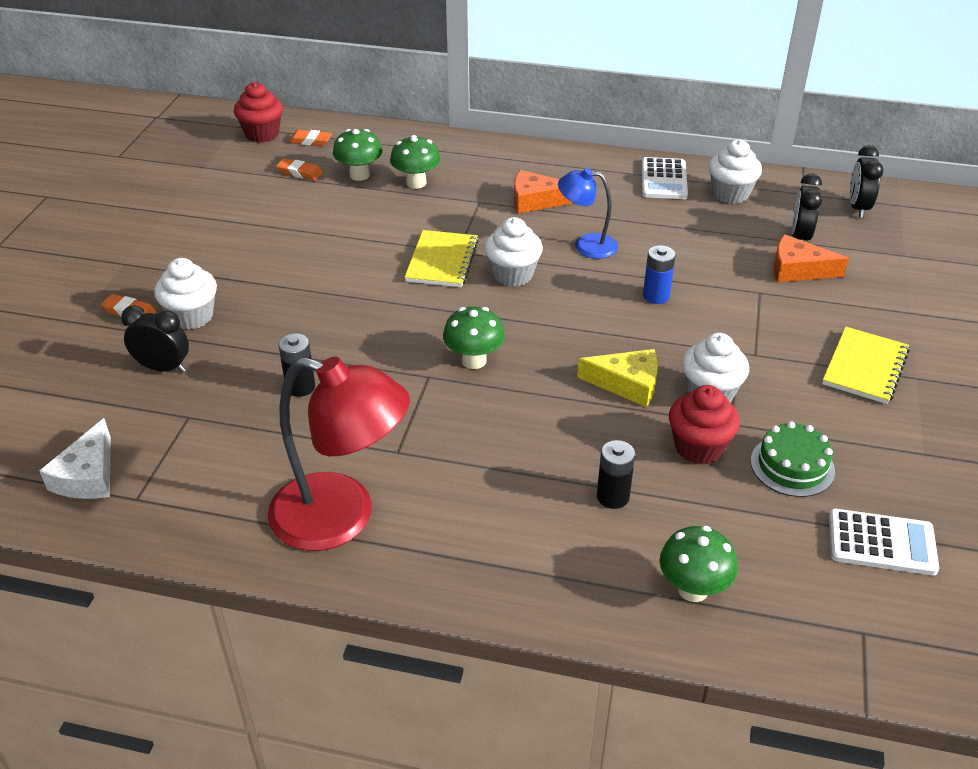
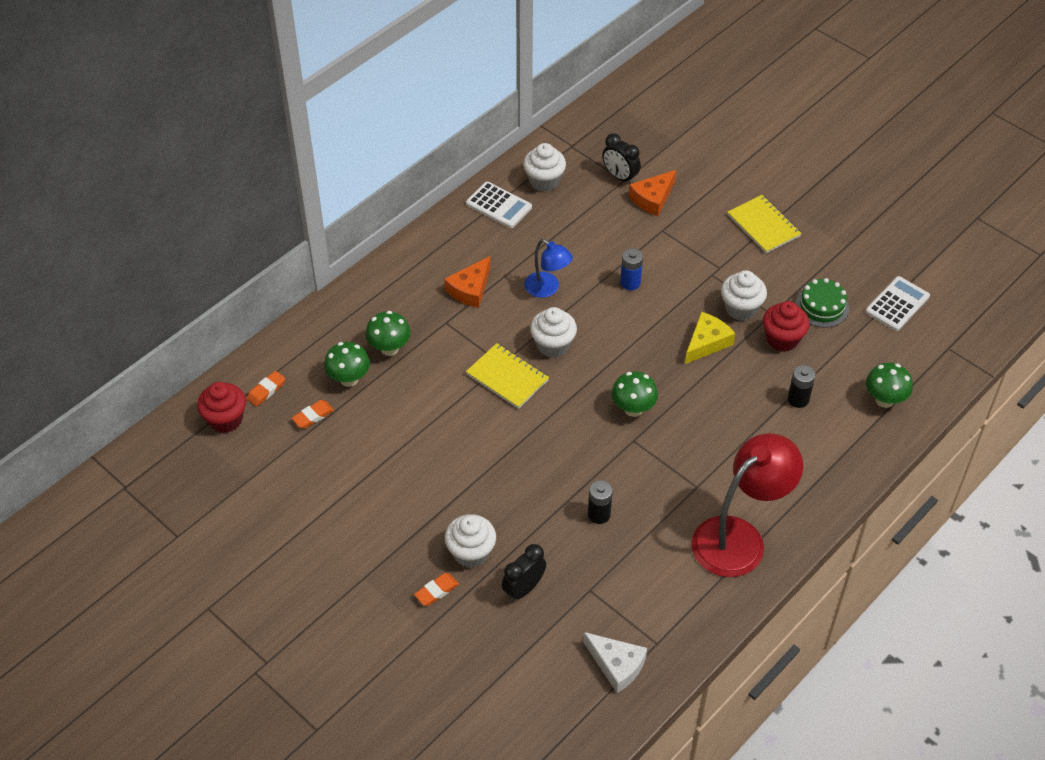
camera: 60 degrees left, 10 degrees up
(586, 245) = (547, 289): blue lamp -> blue lamp turned 90 degrees counterclockwise
(858, 208) = (609, 129): black clock -> none

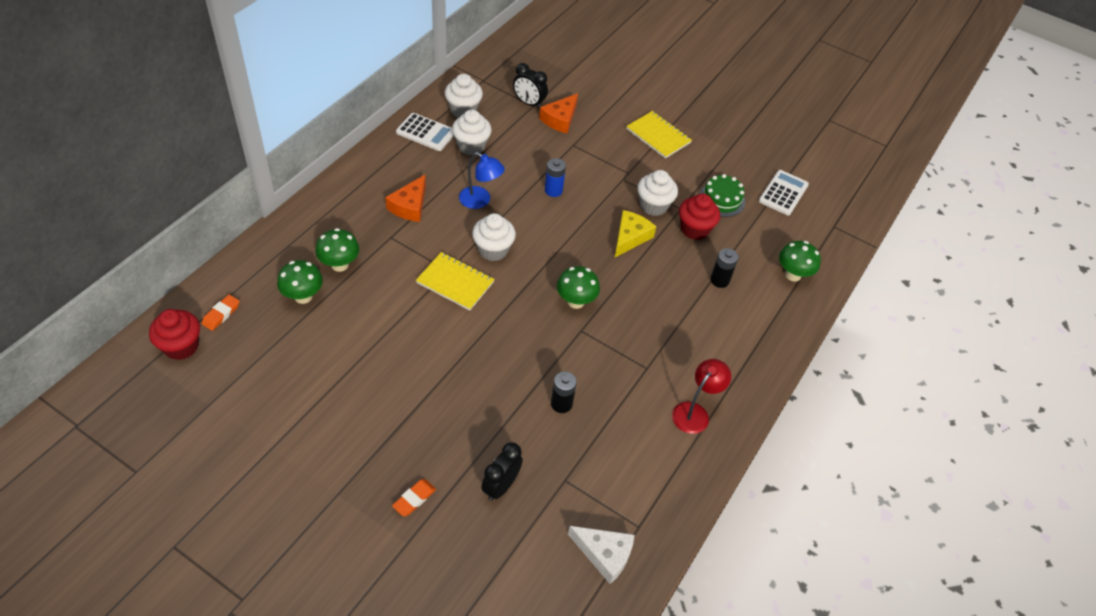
camera: 15 degrees left, 0 degrees up
(313, 416) = (270, 335): orange eraser -> none
(471, 553) = (443, 455): white cupcake -> white cupcake (471, 146)
(739, 537) = (695, 412): red lamp -> red lamp, size x0.55

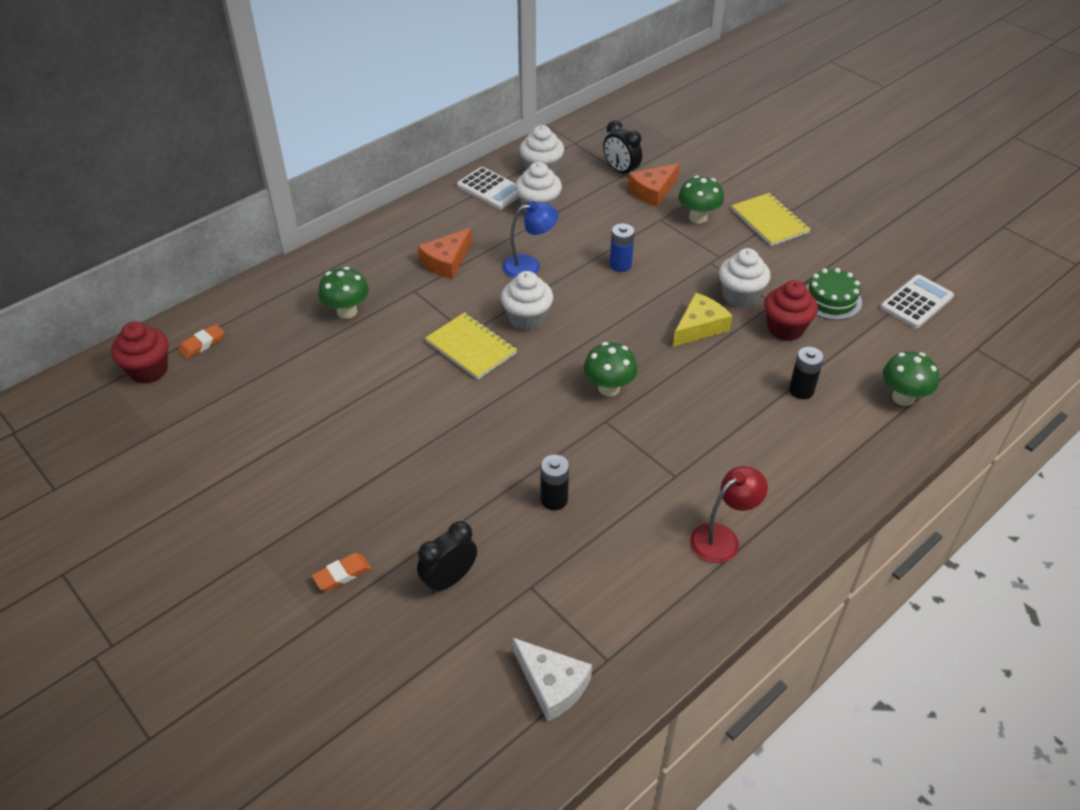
camera: 20 degrees right, 5 degrees down
(303, 296) = (295, 338): green mushroom -> green mushroom (698, 217)
(480, 201) = (529, 266): blue lamp -> blue lamp turned 60 degrees counterclockwise

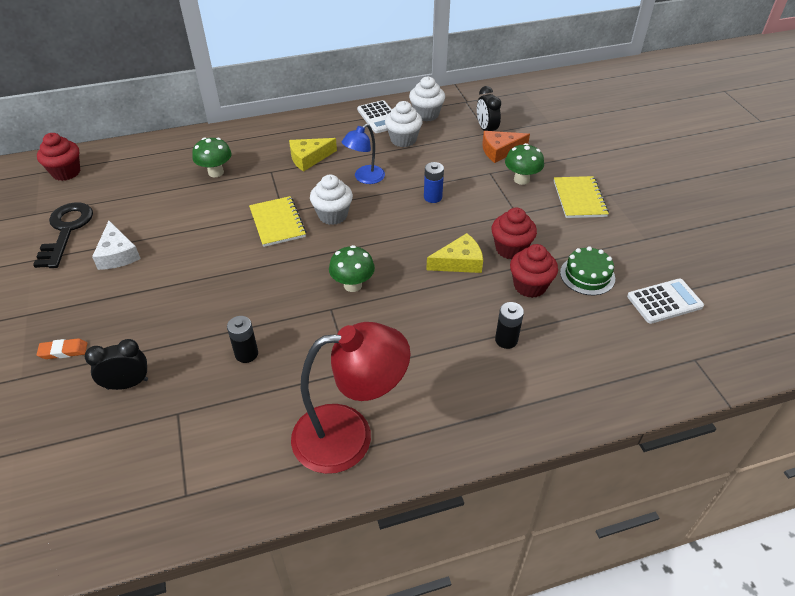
camera: 25 degrees right, 0 degrees up
(202, 344) = (110, 166): orange eraser -> none
(216, 440) = (66, 231): none -> black key
(446, 261) = (309, 158): orange cheese -> yellow cheese
(529, 266) = (365, 178): blue lamp -> blue lamp turned 120 degrees clockwise
(552, 684) = (131, 496): white cheese -> white cheese (117, 254)
(722, 538) = (349, 435): red lamp -> red lamp, size x1.83
(740, 296) = (510, 249): white cupcake -> red cupcake
(903, 397) = (593, 377): green mushroom -> none

